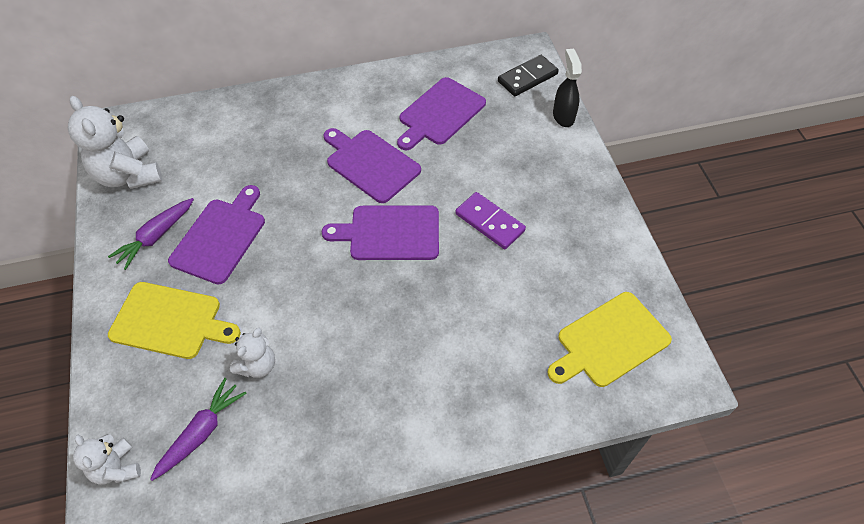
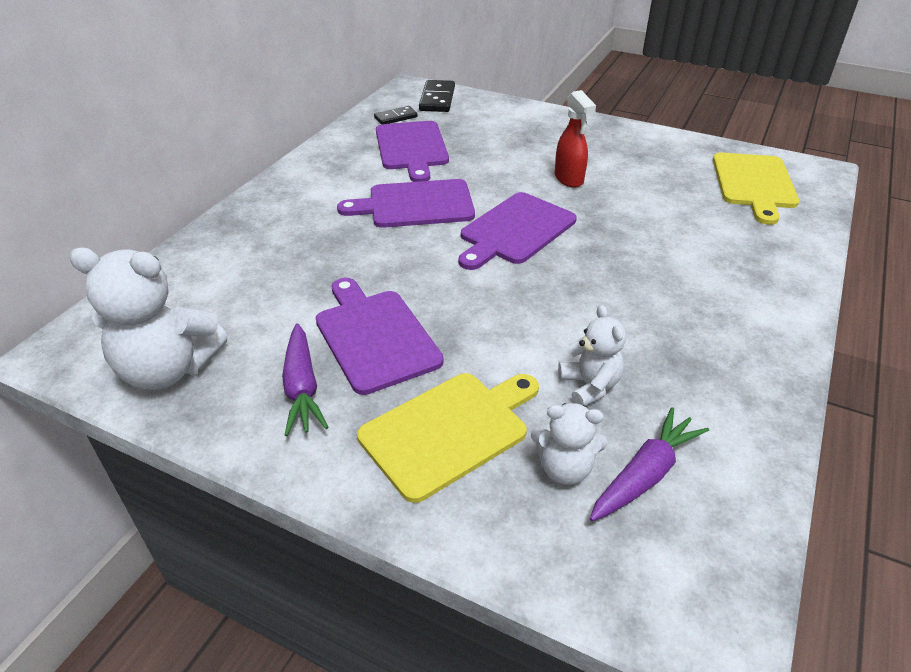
camera: 50 degrees left, 15 degrees down
(117, 468) = (634, 586): white teddy bear -> white teddy bear (564, 468)
(201, 432) = (645, 474): purple carrot -> purple carrot turned 60 degrees clockwise
(473, 76) = (395, 117): none -> black domino
(490, 222) = (569, 179): purple domino -> red spray bottle
(563, 116) = (501, 104): black spray bottle -> none

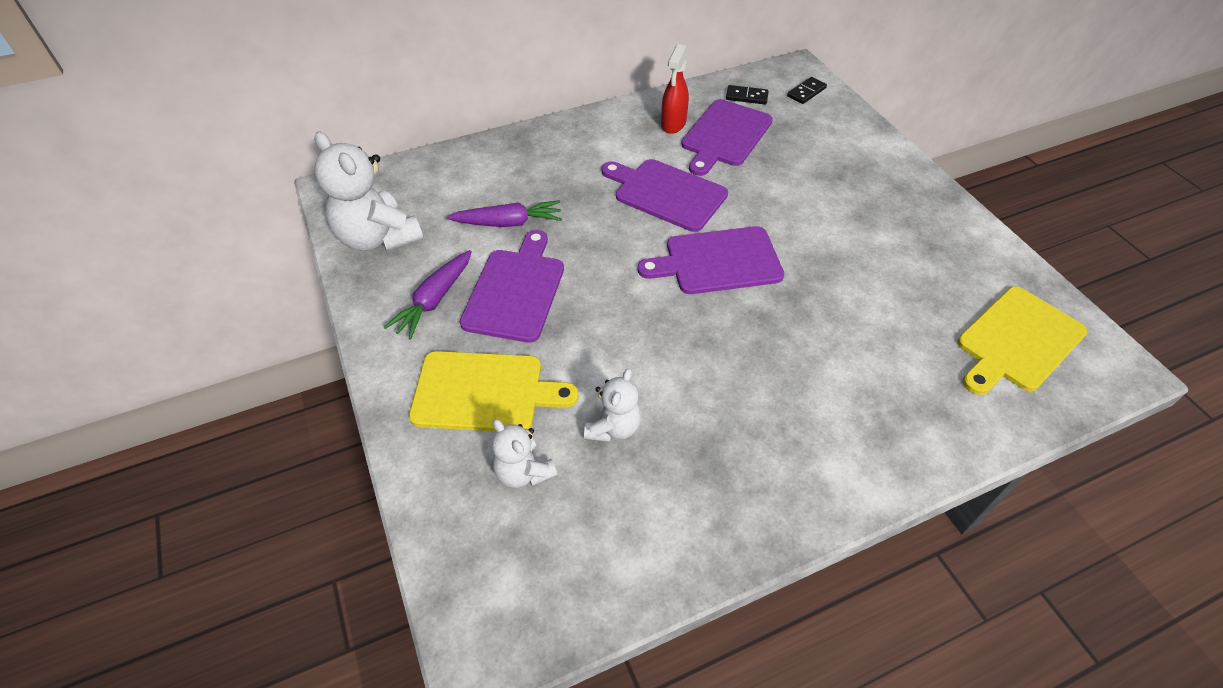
camera: 40 degrees right, 10 degrees up
(437, 99) = (806, 92): black domino -> black domino, size x0.63
(569, 179) = (827, 236): red spray bottle -> red spray bottle (673, 124)
(645, 474) = (569, 517): purple carrot -> purple carrot (508, 223)

